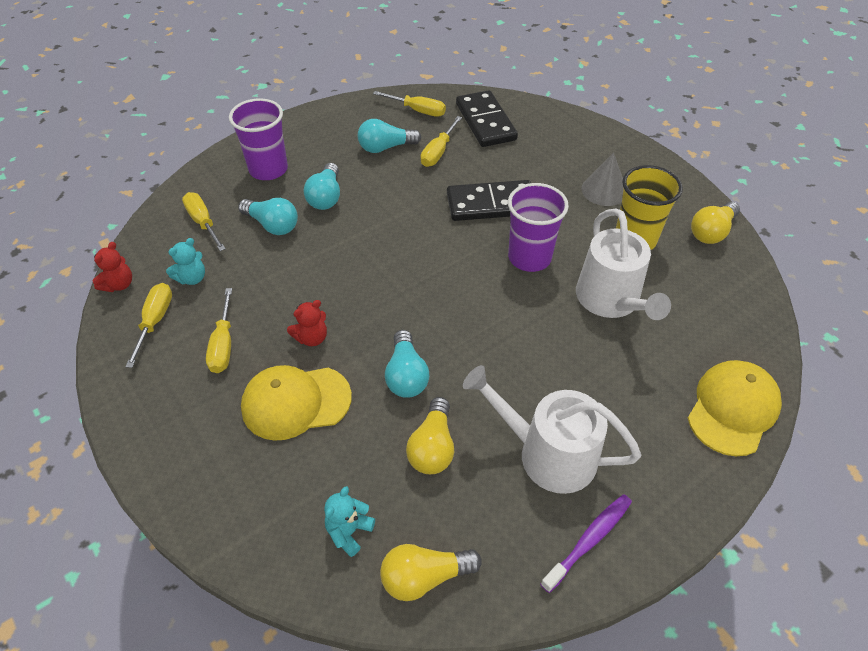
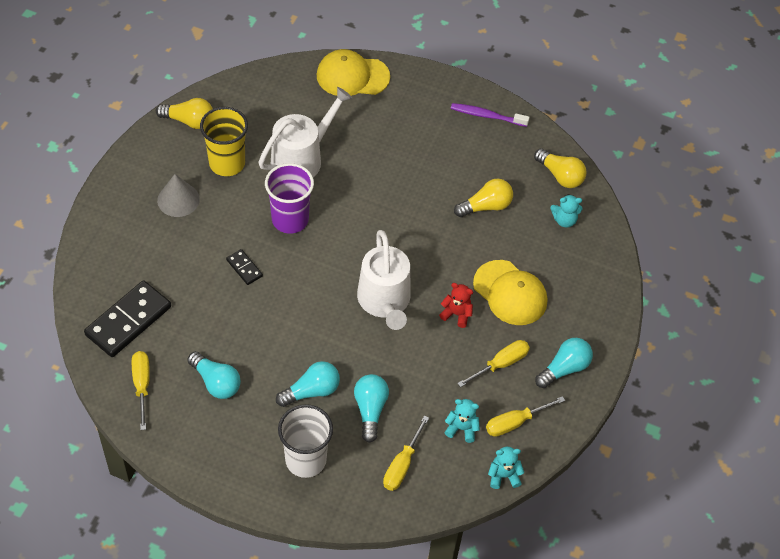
camera: 125 degrees left, 5 degrees up
(119, 284) = (503, 476): red teddy bear -> turquoise teddy bear
(268, 169) = (305, 460): purple cup -> white cup
(406, 375) = (446, 244): turquoise light bulb -> turquoise light bulb (564, 368)
(438, 152) = (198, 337): yellow screwdriver -> none
(491, 204) = (244, 268): black domino -> black domino, size x0.48
(548, 454) = (448, 150): white watering can -> white watering can (384, 301)

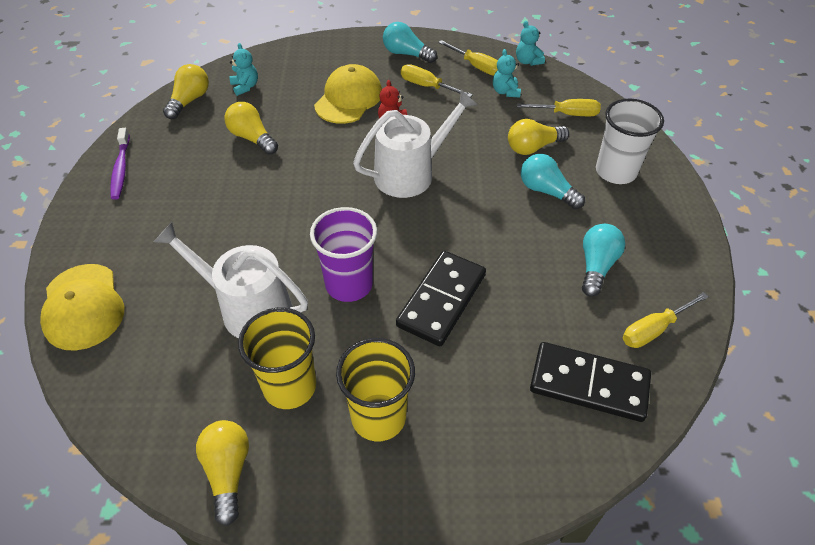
camera: 110 degrees left, 5 degrees down
(178, 199) = (378, 417): grey cone -> yellow cup
(244, 268) = (441, 300): black domino -> black domino, size x2.09
(370, 410) = (533, 147): turquoise light bulb -> yellow light bulb

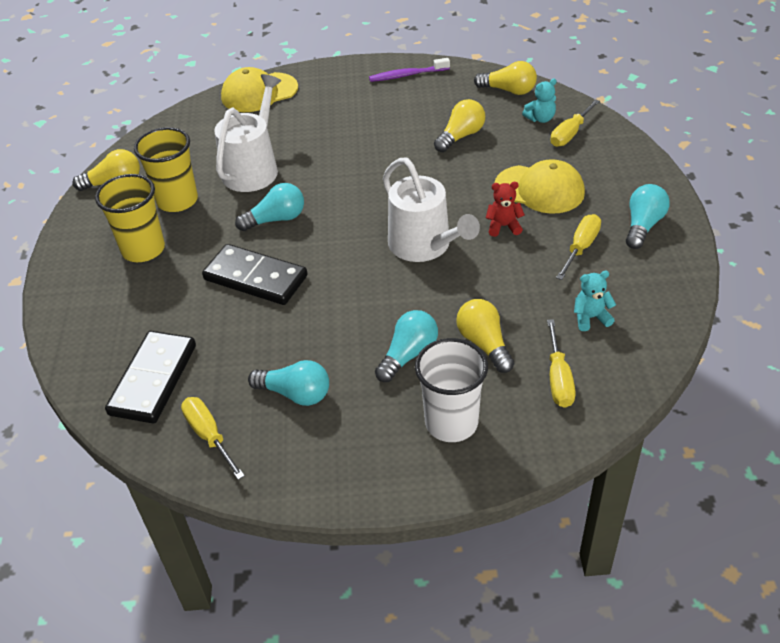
camera: 90 degrees right, 5 degrees down
(349, 284) = (276, 219): purple cup -> turquoise light bulb
(477, 67) = (637, 289): yellow screwdriver -> yellow screwdriver (570, 134)
(527, 61) = (668, 340): turquoise teddy bear -> none

